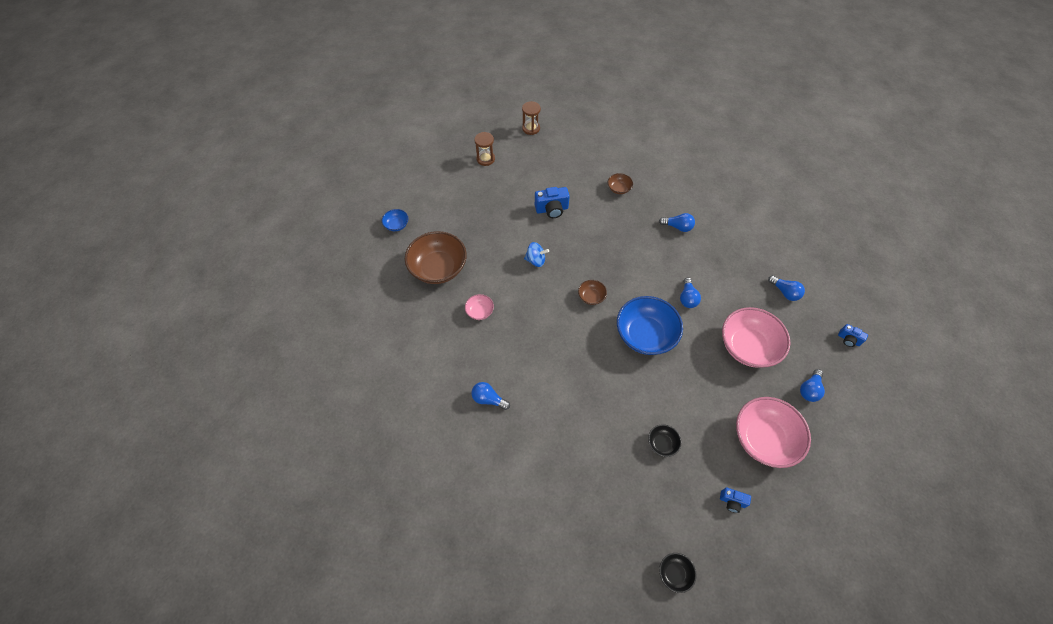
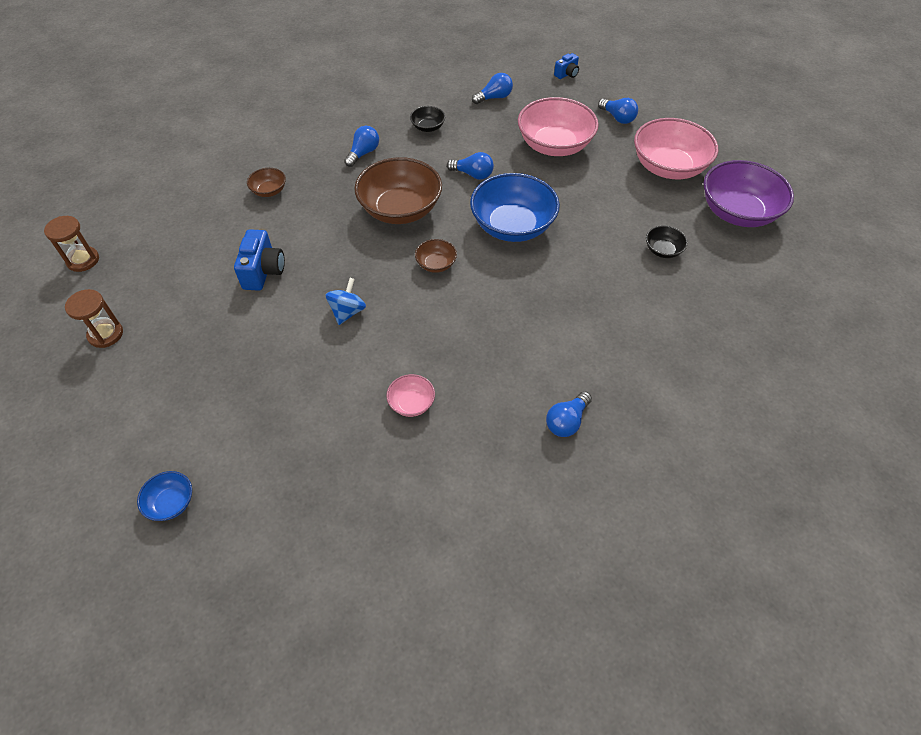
camera: 75 degrees left, 5 degrees down
(438, 268) = (302, 448): brown bowl -> brown bowl (400, 209)
(674, 573) = (817, 281): black bowl -> black bowl (428, 127)
(732, 501) = (737, 212): blue camera -> purple bowl

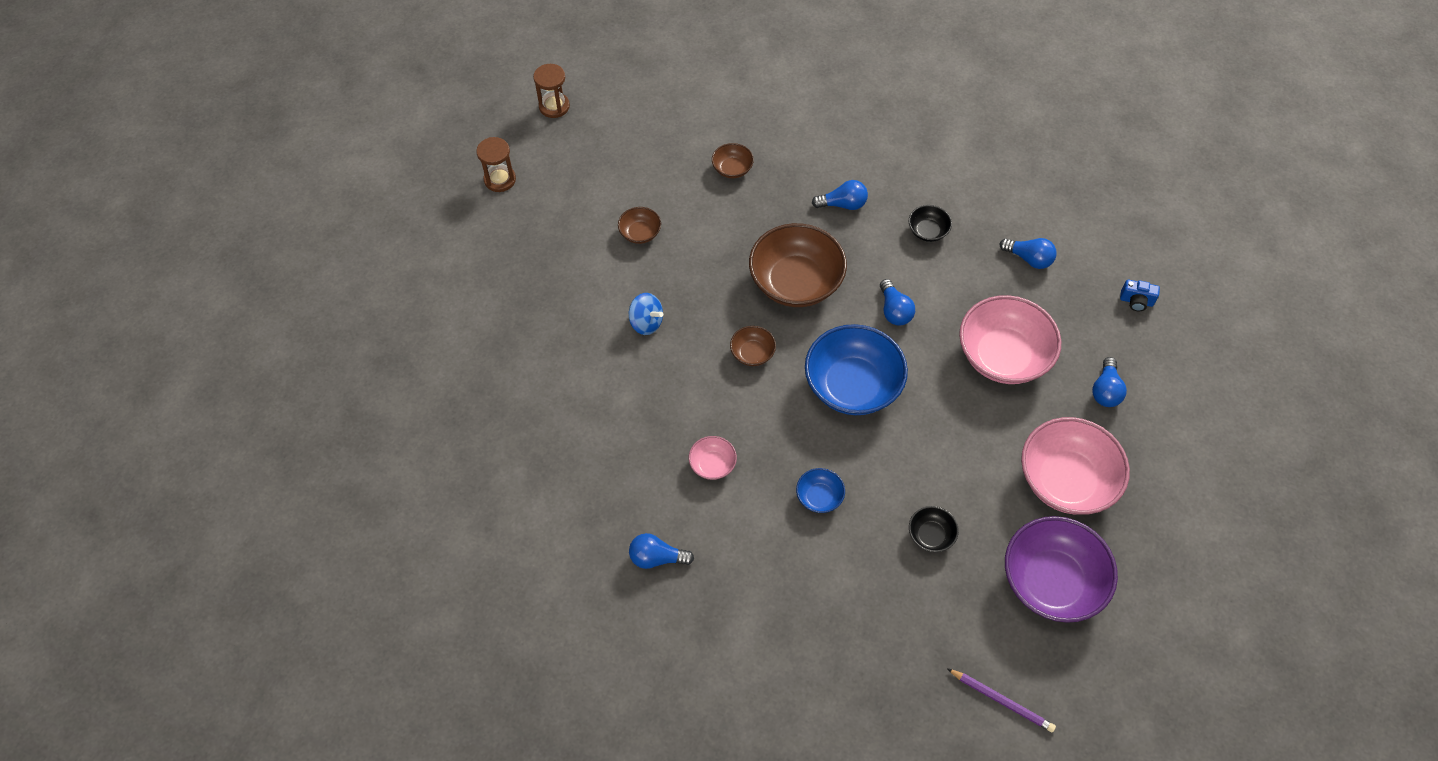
camera: 55 degrees right, 5 degrees up
(171, 503) = (397, 333): blue bowl -> blue bowl (819, 497)
(263, 271) = (640, 233): blue camera -> brown bowl
(347, 312) = (646, 322): blue spinning top -> blue spinning top turned 45 degrees clockwise
(411, 403) = (590, 430): pink bowl -> pink bowl (712, 464)
(813, 283) = (1001, 701): none -> purple pencil

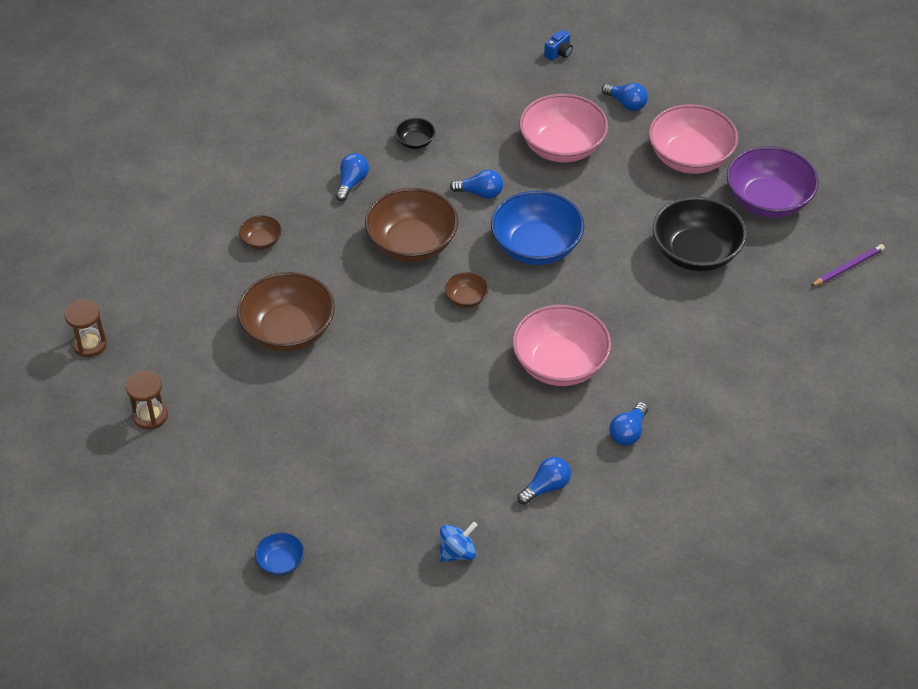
camera: 65 degrees left, 10 degrees down
(640, 233) = (288, 330): brown bowl -> brown bowl, size x2.18
(646, 322) = (389, 359): blue spinning top -> blue spinning top (457, 552)
(712, 464) = (560, 364): pink bowl -> pink bowl, size x2.18
(819, 497) = (627, 306): blue bowl -> blue bowl (280, 562)
(931, 535) = (696, 252): black bowl -> black bowl, size x2.18
(1029, 259) = (482, 94): blue light bulb -> blue light bulb (546, 487)

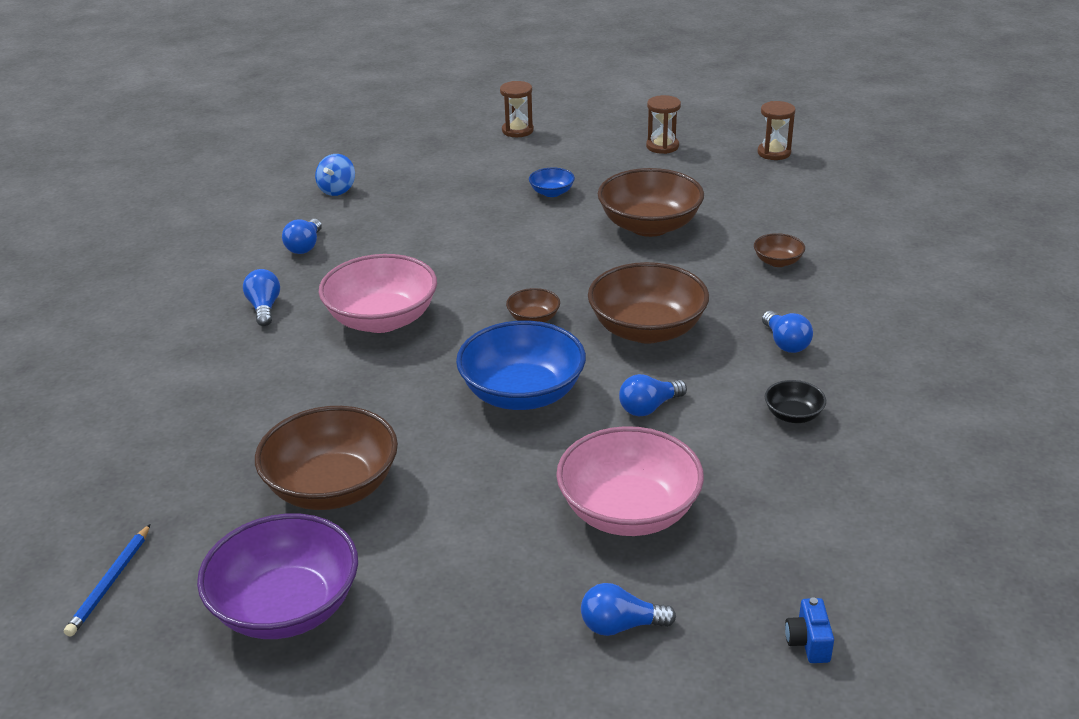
camera: 140 degrees right, 15 degrees down
(224, 532) = (517, 130): none -> brown hourglass
(280, 562) = (459, 136): blue bowl -> blue bowl (552, 192)
(690, 158) = (450, 601): pink bowl -> none
(696, 252) = (332, 487): black bowl -> brown bowl
(848, 267) = (110, 582): purple pencil -> blue pencil

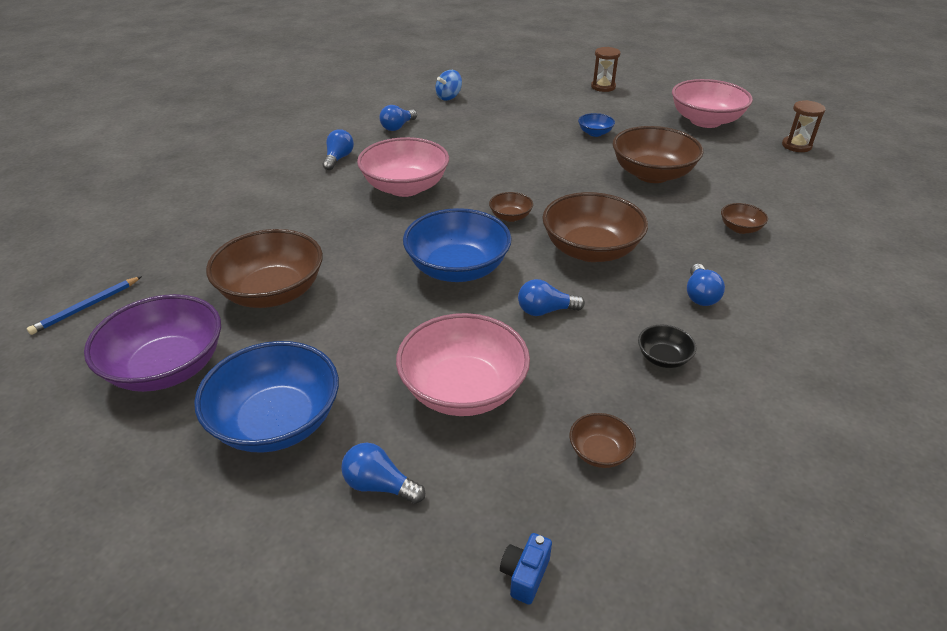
camera: 25 degrees right, 5 degrees up
(465, 611) = (277, 421): none -> blue bowl
(662, 146) = (705, 121): brown hourglass -> pink bowl
(797, 520) = (599, 452): none -> brown bowl

